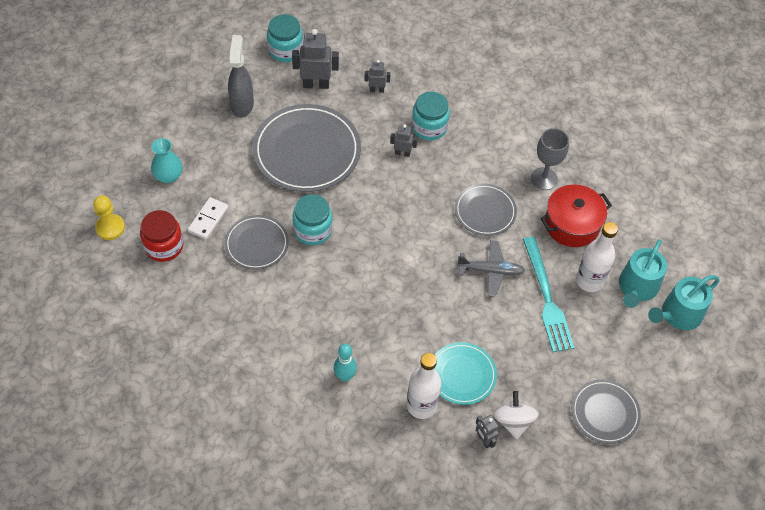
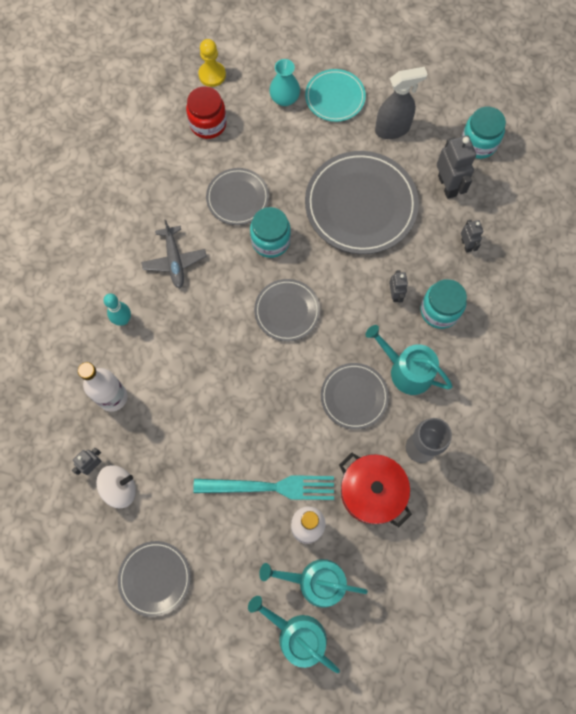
camera: 75 degrees right, 15 degrees up
(208, 219) = (249, 148): white domino -> none
(387, 237) = (287, 311): none -> grey plate
(462, 375) = (156, 426): turquoise plate -> turquoise plate (335, 97)
(474, 167) = (406, 370): none -> turquoise watering can
(491, 271) = (283, 422): grey plane -> grey plane (174, 261)
(547, 298) = (270, 487): turquoise fork -> turquoise fork turned 150 degrees counterclockwise

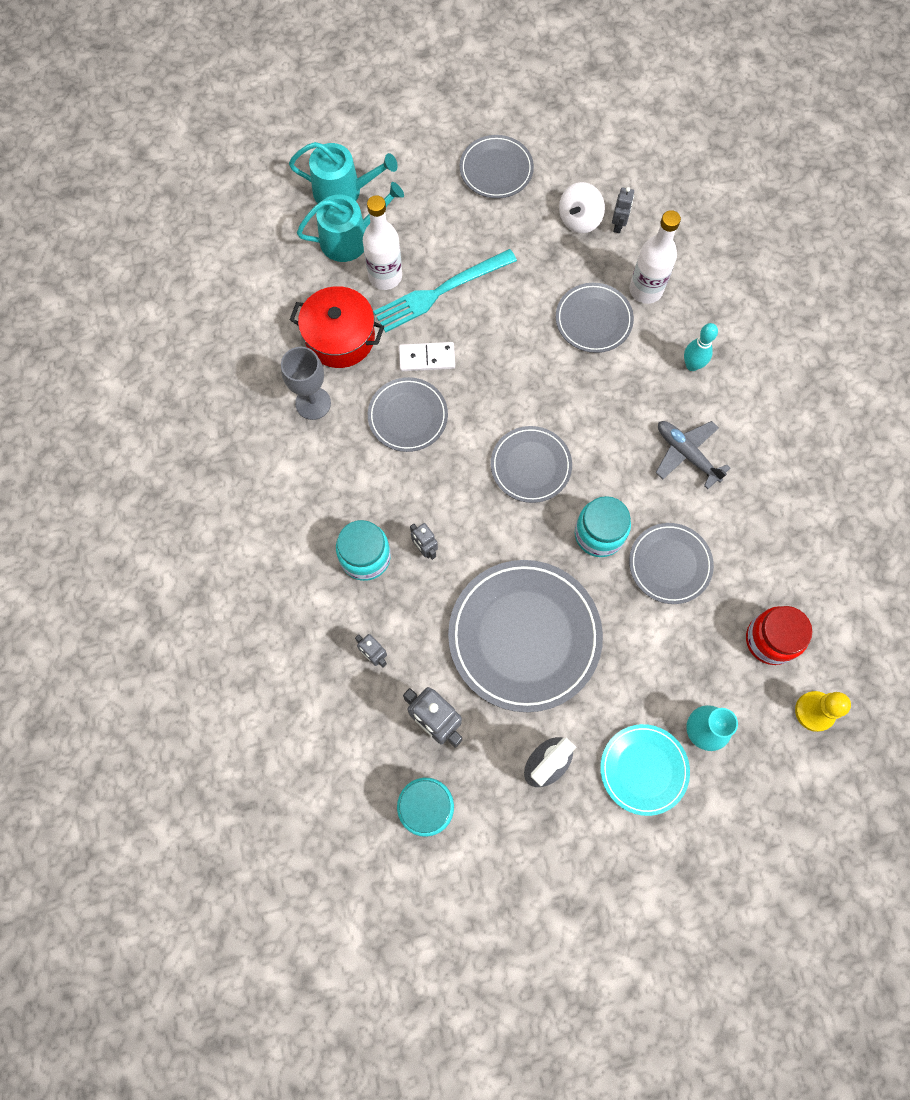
camera: 150 degrees right, 0 degrees up
(168, 395) = (593, 320): none -> grey plate
(313, 435) = (427, 358): none -> white domino
(406, 370) = (367, 472): turquoise watering can -> none

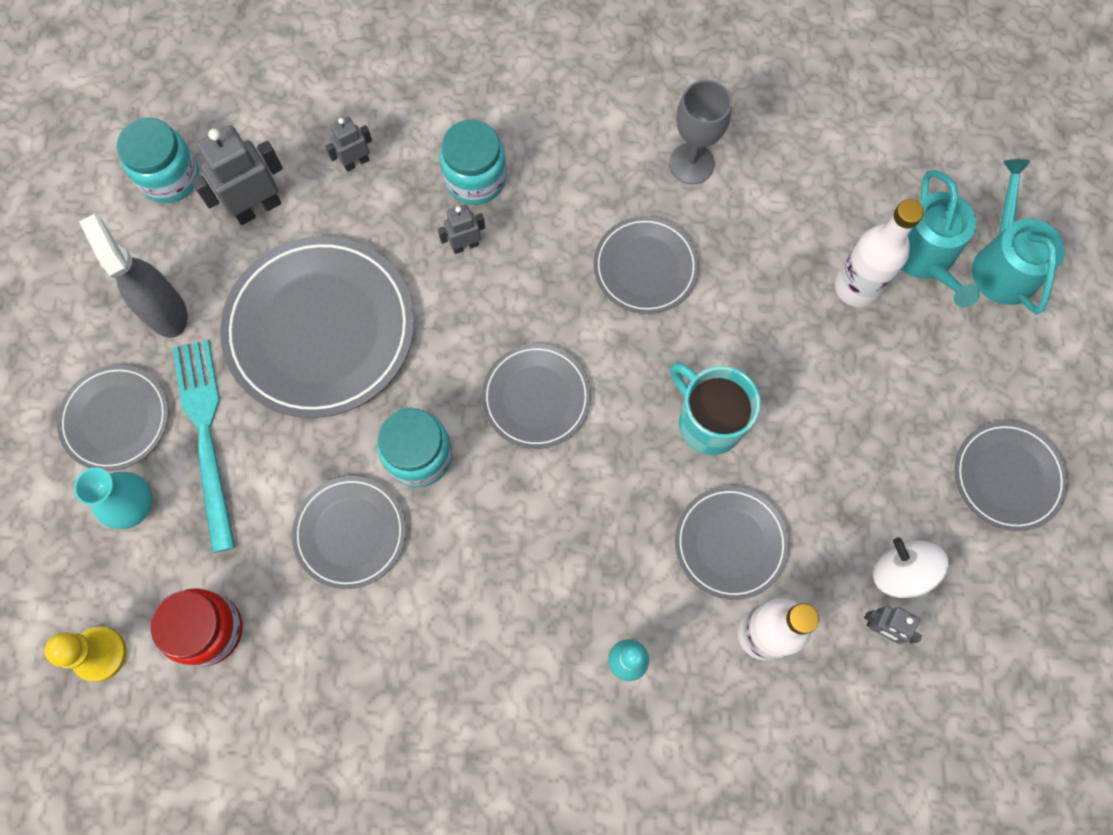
camera: 105 degrees right, 0 degrees up
(340, 337) = (776, 213): red pot -> none
(343, 191) = (1002, 264): turquoise watering can -> turquoise watering can turned 150 degrees clockwise
(427, 358) = (722, 309): white domino -> none
(440, 291) = (818, 351): turquoise fork -> turquoise fork (206, 435)
(514, 350) = (708, 422): none -> turquoise mug
(643, 769) = (116, 419): turquoise plate -> grey plate
(686, 454) = (495, 607): grey plane -> none

